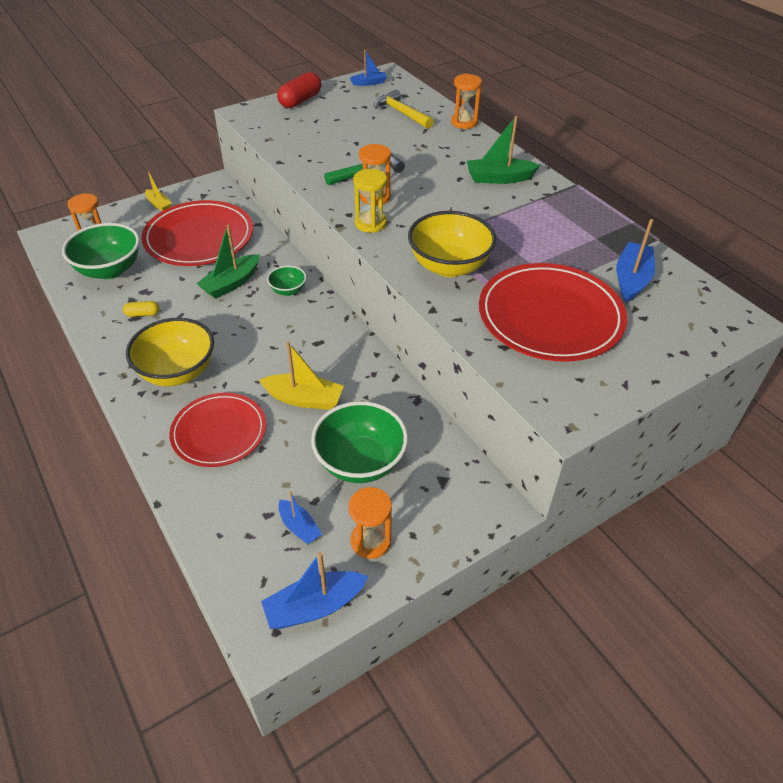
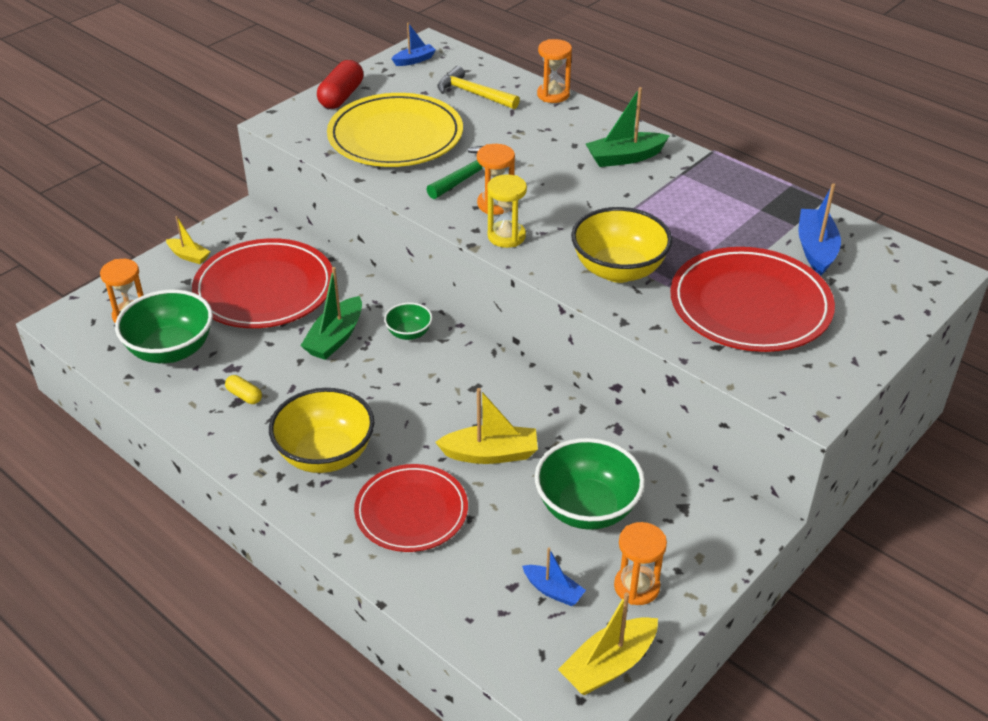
camera: 15 degrees left, 5 degrees down
(142, 314) = (244, 396): yellow capsule -> yellow capsule turned 60 degrees clockwise
(314, 606) = (609, 665): blue boat -> yellow boat
(325, 135) = (395, 136): none -> yellow plate

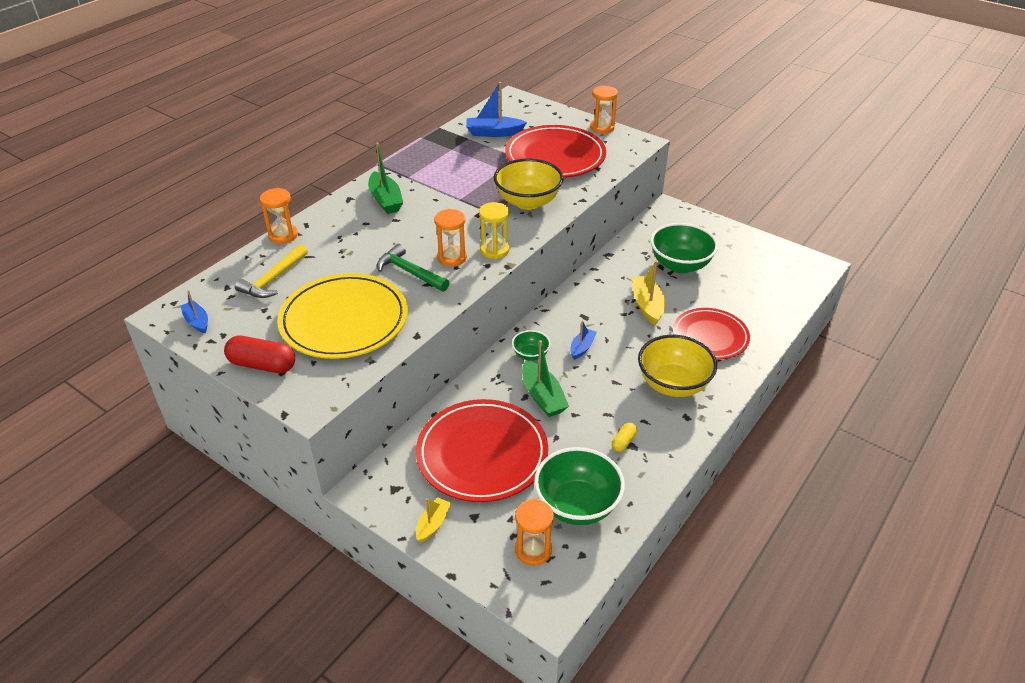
camera: 95 degrees left, 0 degrees up
(335, 338) = (542, 396): green boat -> green boat turned 45 degrees clockwise
(553, 590) = (747, 276): blue boat -> blue boat (582, 347)
(609, 665) = (787, 256): yellow boat -> none
(636, 587) = (731, 247): orange hourglass -> orange hourglass (602, 127)

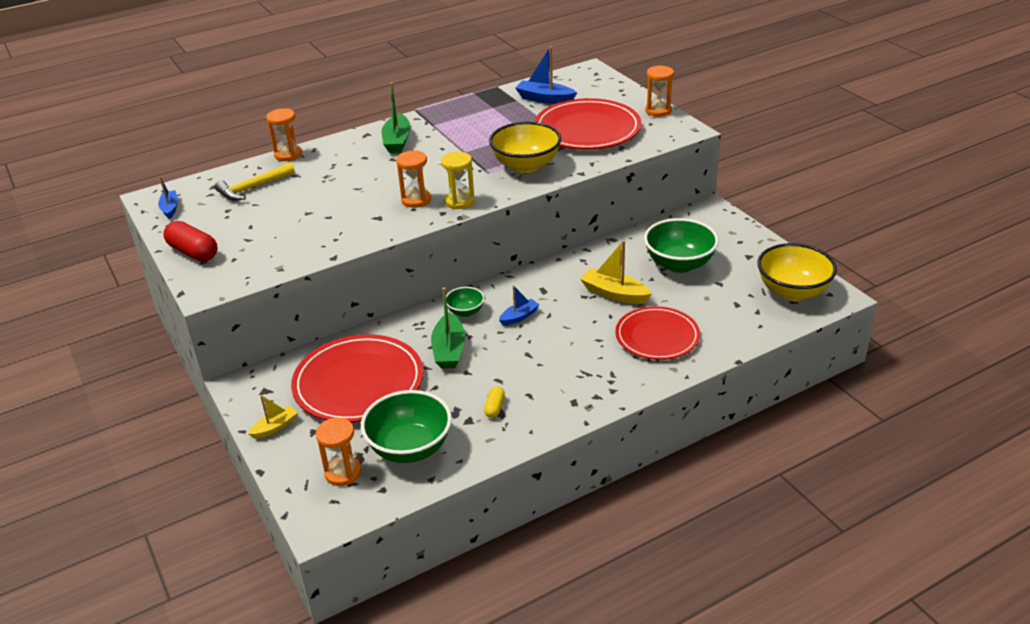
camera: 25 degrees right, 5 degrees down
(344, 320) = (284, 232): yellow plate -> none
(410, 272) = (369, 205): green hammer -> none
(623, 442) = (494, 407): yellow capsule -> yellow capsule turned 45 degrees counterclockwise
(647, 305) = (614, 294): yellow boat -> yellow boat turned 75 degrees counterclockwise
(673, 384) = (583, 370): yellow bowl -> yellow bowl (792, 291)

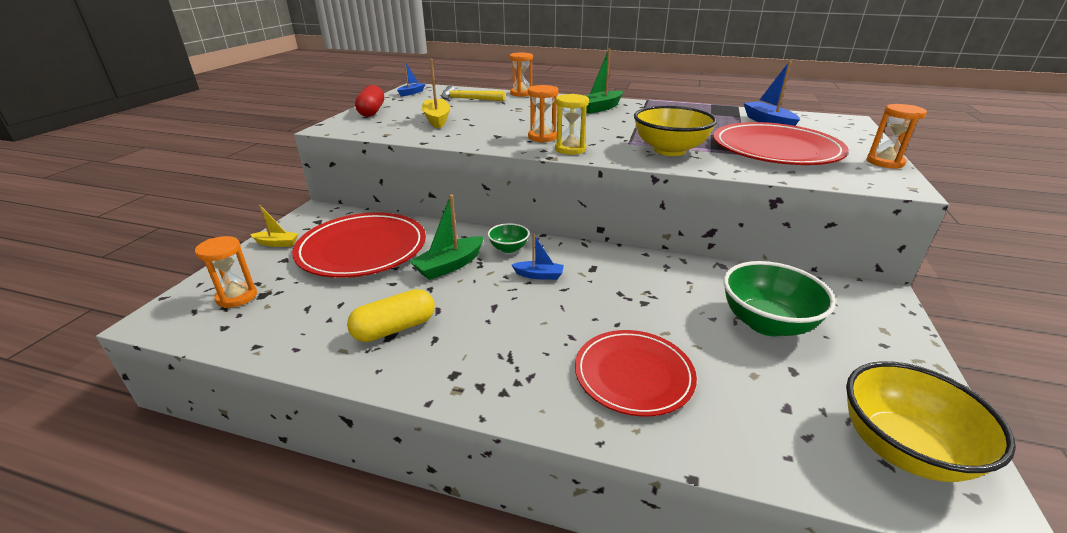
camera: 45 degrees right, 5 degrees down
(410, 448) = (294, 312): green bowl -> none
(494, 407) = (395, 328): yellow capsule -> yellow capsule, size x1.88
(614, 294) = (652, 308): yellow boat -> yellow boat (437, 119)

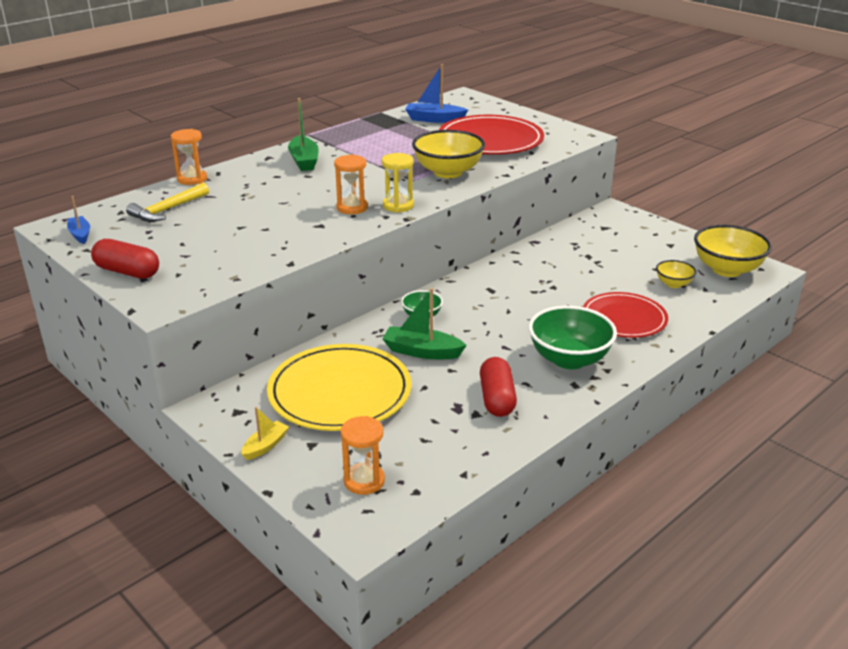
camera: 60 degrees left, 0 degrees up
(362, 249) = (340, 392): red plate -> yellow plate
(395, 328) = (497, 399): yellow capsule -> red capsule
(437, 119) = (221, 242): yellow boat -> none
(450, 265) = (422, 351): green boat -> green boat turned 120 degrees clockwise
(539, 275) = (479, 315): blue boat -> none
(766, 323) = (610, 256): green bowl -> green bowl (569, 359)
(776, 398) = (673, 284): none -> yellow bowl
(885, 162) = (548, 122): orange hourglass -> none

